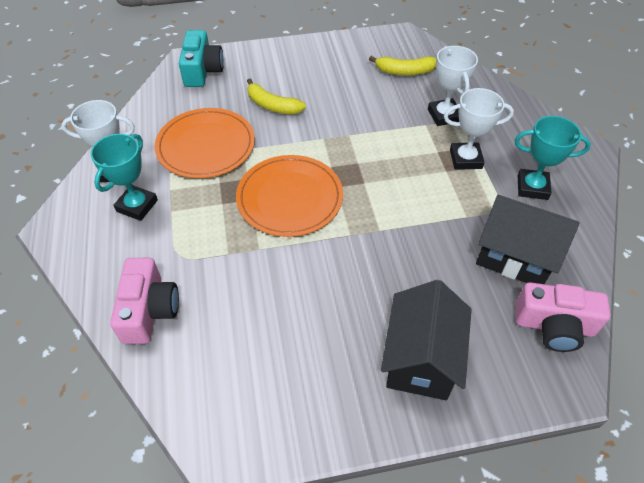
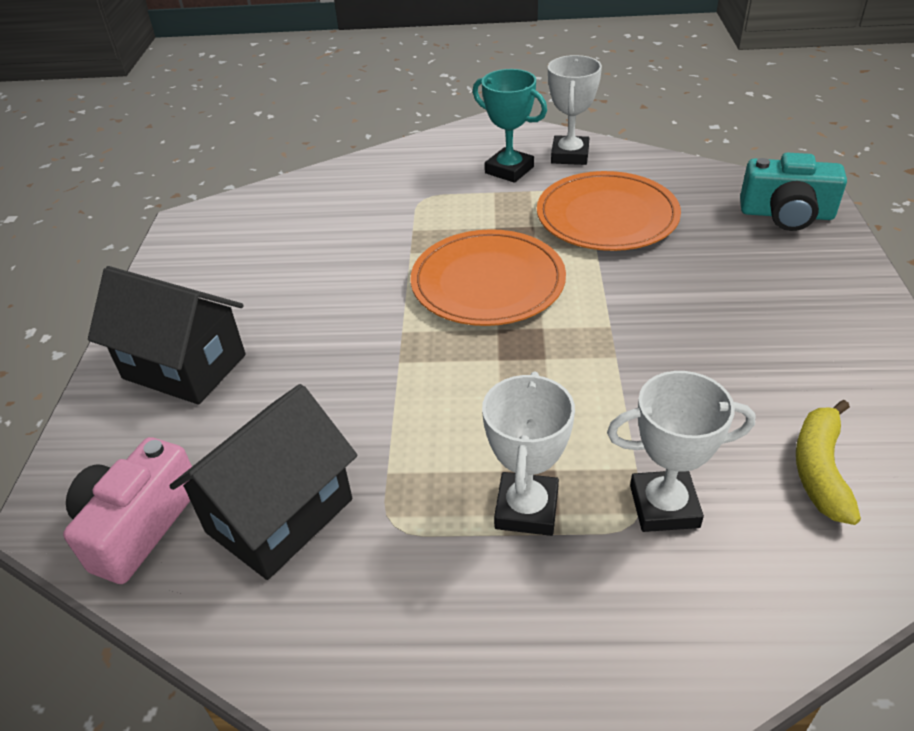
camera: 105 degrees right, 10 degrees down
(149, 310) = (360, 182): pink camera -> none
(272, 106) = (697, 279): yellow banana -> none
(532, 187) = (423, 603): turquoise trophy -> none

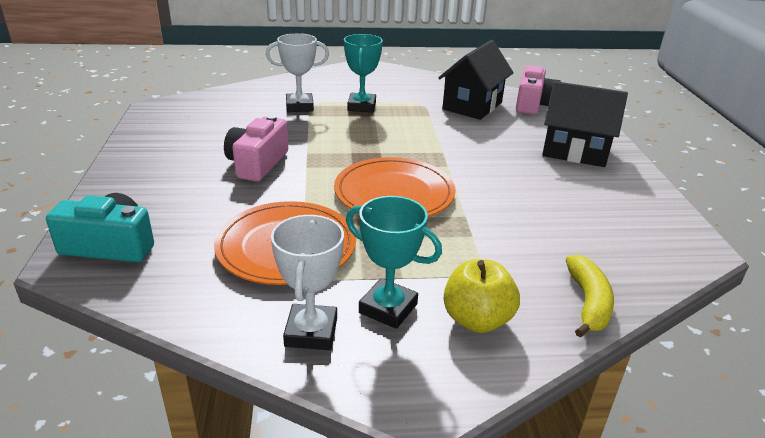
camera: 170 degrees right, 10 degrees down
(439, 164) = (477, 320): none -> yellow apple
(526, 509) = (361, 106): white trophy -> turquoise trophy
(685, 331) = (257, 164): none -> pink camera
(820, 470) = (220, 114): yellow banana -> yellow banana (588, 303)

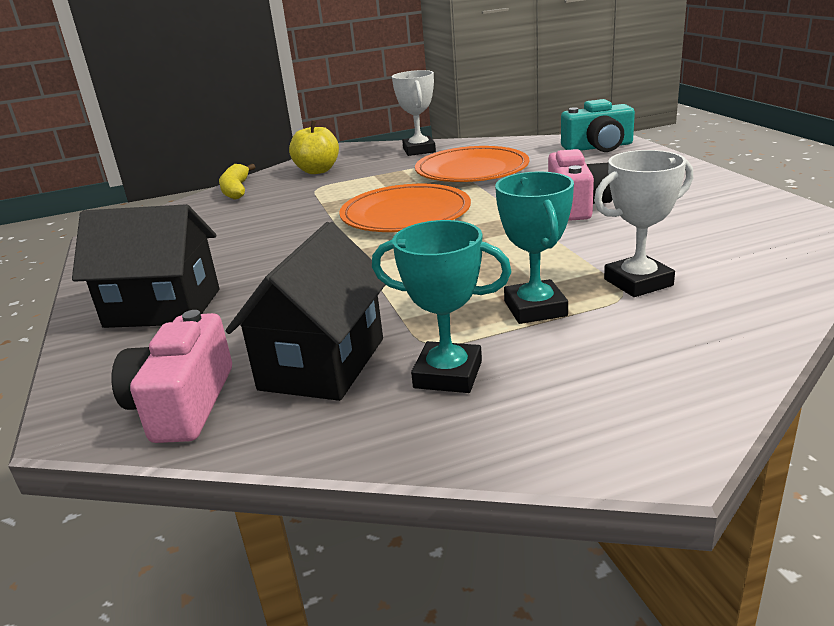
camera: 170 degrees right, 5 degrees down
(388, 308) = (377, 164): turquoise trophy -> turquoise trophy (448, 374)

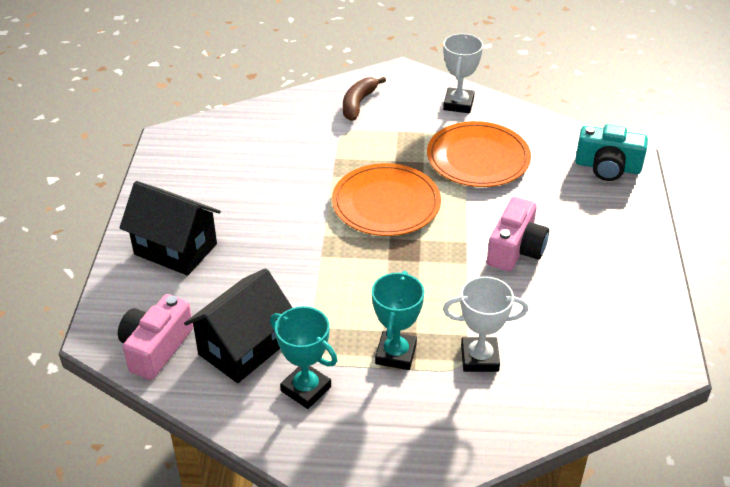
camera: 20 degrees right, 15 degrees up
(236, 190) = (282, 108): yellow banana -> none
(317, 171) = (358, 103): yellow apple -> brown banana

